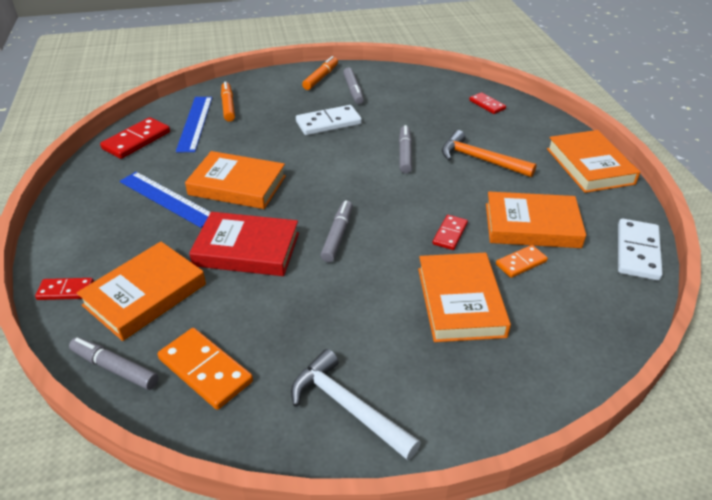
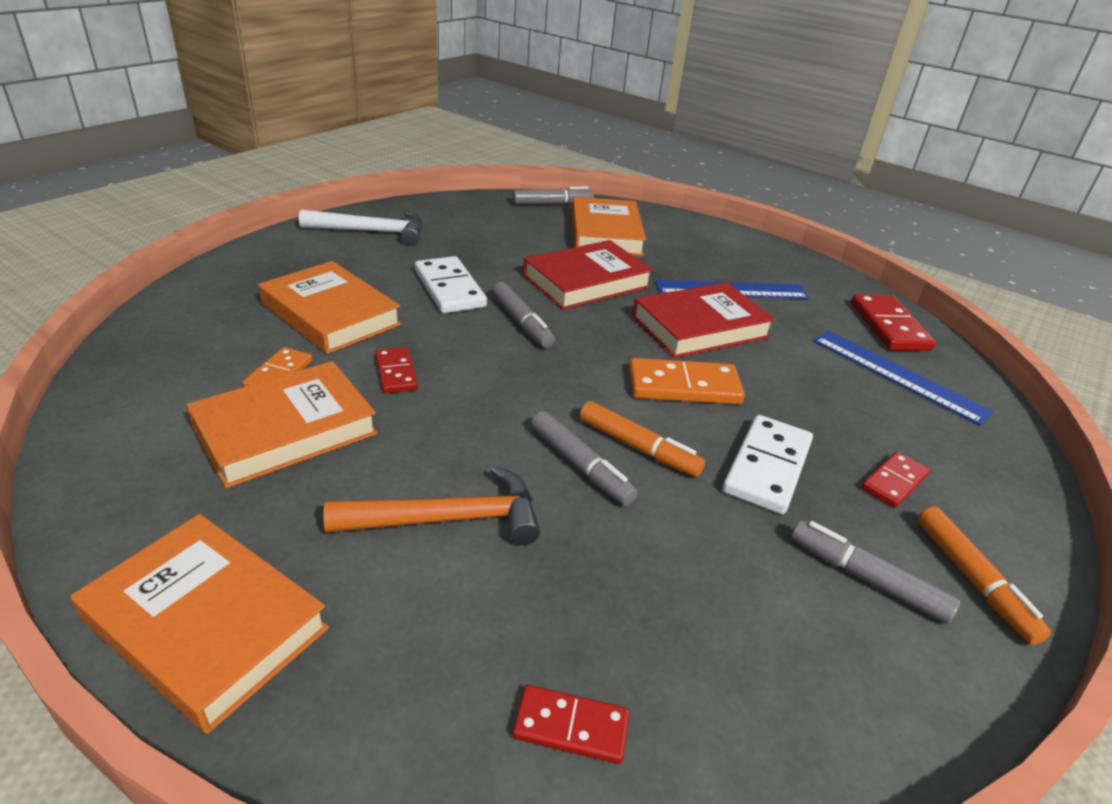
camera: 135 degrees right, 5 degrees down
(66, 291) = (660, 219): red domino -> red domino (894, 482)
(205, 370) = (495, 218): orange domino -> orange domino (683, 386)
(228, 106) = (931, 422): orange marker -> orange marker (638, 447)
(237, 185) = (699, 327): orange book -> red book
(637, 252) = (93, 456): white domino -> white domino (450, 288)

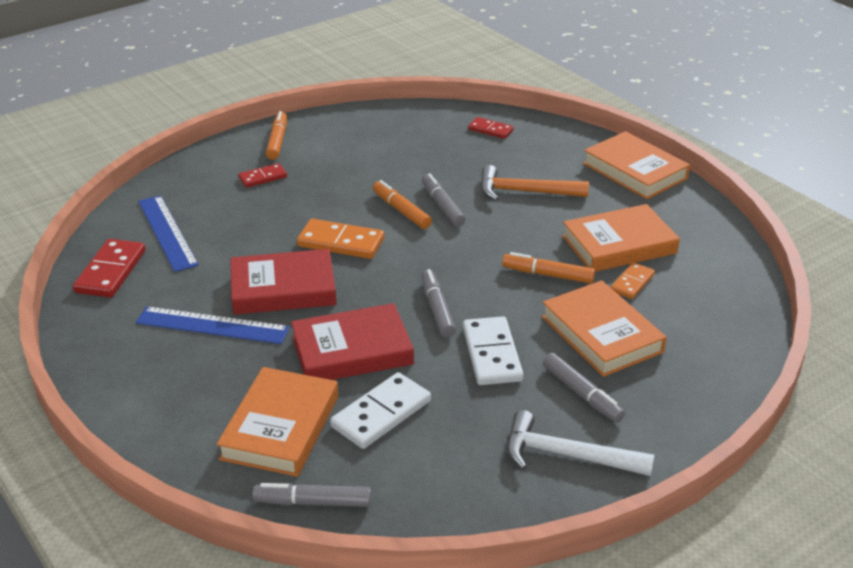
camera: 160 degrees left, 0 degrees up
(396, 373) = (548, 275): red domino -> orange marker
(767, 467) = (330, 192): white domino -> white domino (381, 414)
(866, 578) = (329, 148): grey marker -> grey marker (582, 394)

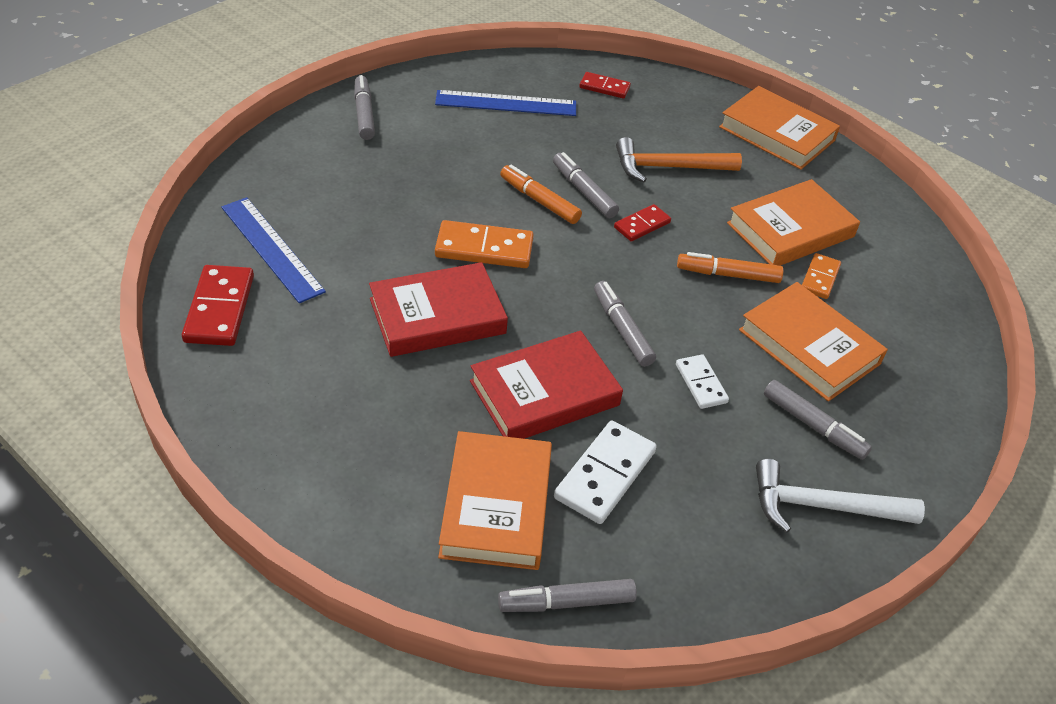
camera: 15 degrees left, 10 degrees up
(212, 325) = (370, 374): blue ruler -> blue ruler (506, 103)
(263, 177) = (363, 165): red domino -> red domino (642, 225)
(277, 141) = (364, 114): orange marker -> grey marker
(491, 354) = (701, 383): white domino -> white domino, size x0.60

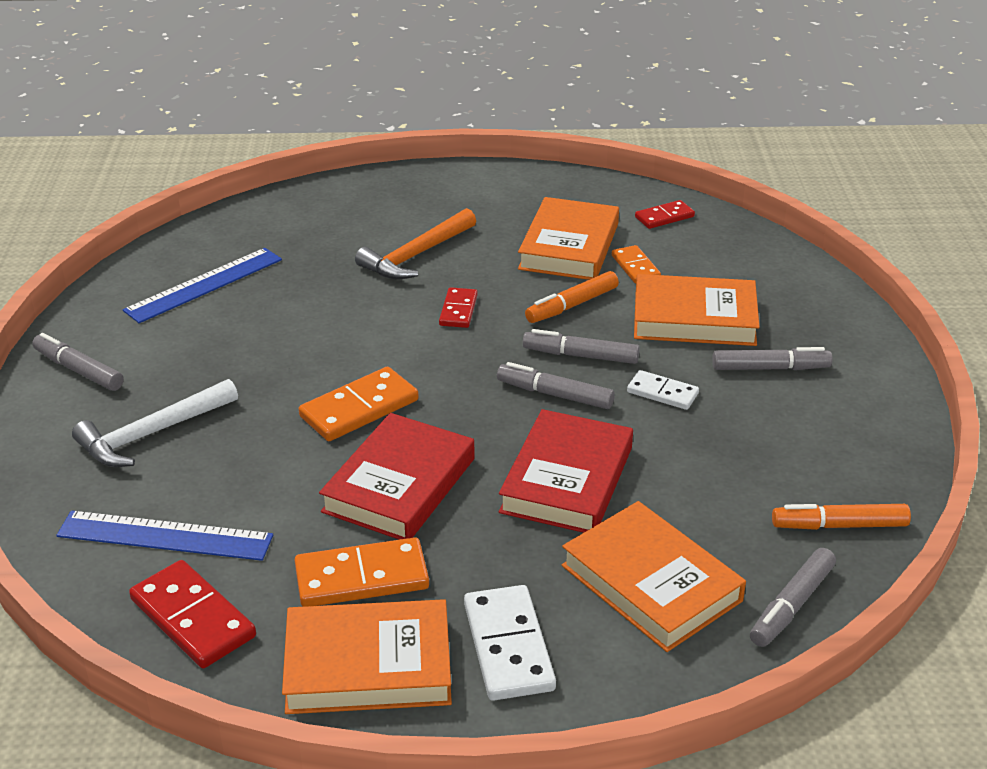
camera: 40 degrees left, 10 degrees down
(335, 357) = (361, 577): none -> orange domino
(539, 201) = (350, 343): orange marker -> orange marker (839, 525)
(583, 191) = (375, 314): grey marker -> grey marker (580, 356)
(604, 87) = (273, 224): red domino -> red domino (664, 217)
(605, 474) = (691, 502): white domino -> white domino (508, 646)
(777, 134) = (461, 183): orange book -> orange book (368, 665)
(823, 506) = (848, 415): white hammer -> white hammer (152, 434)

